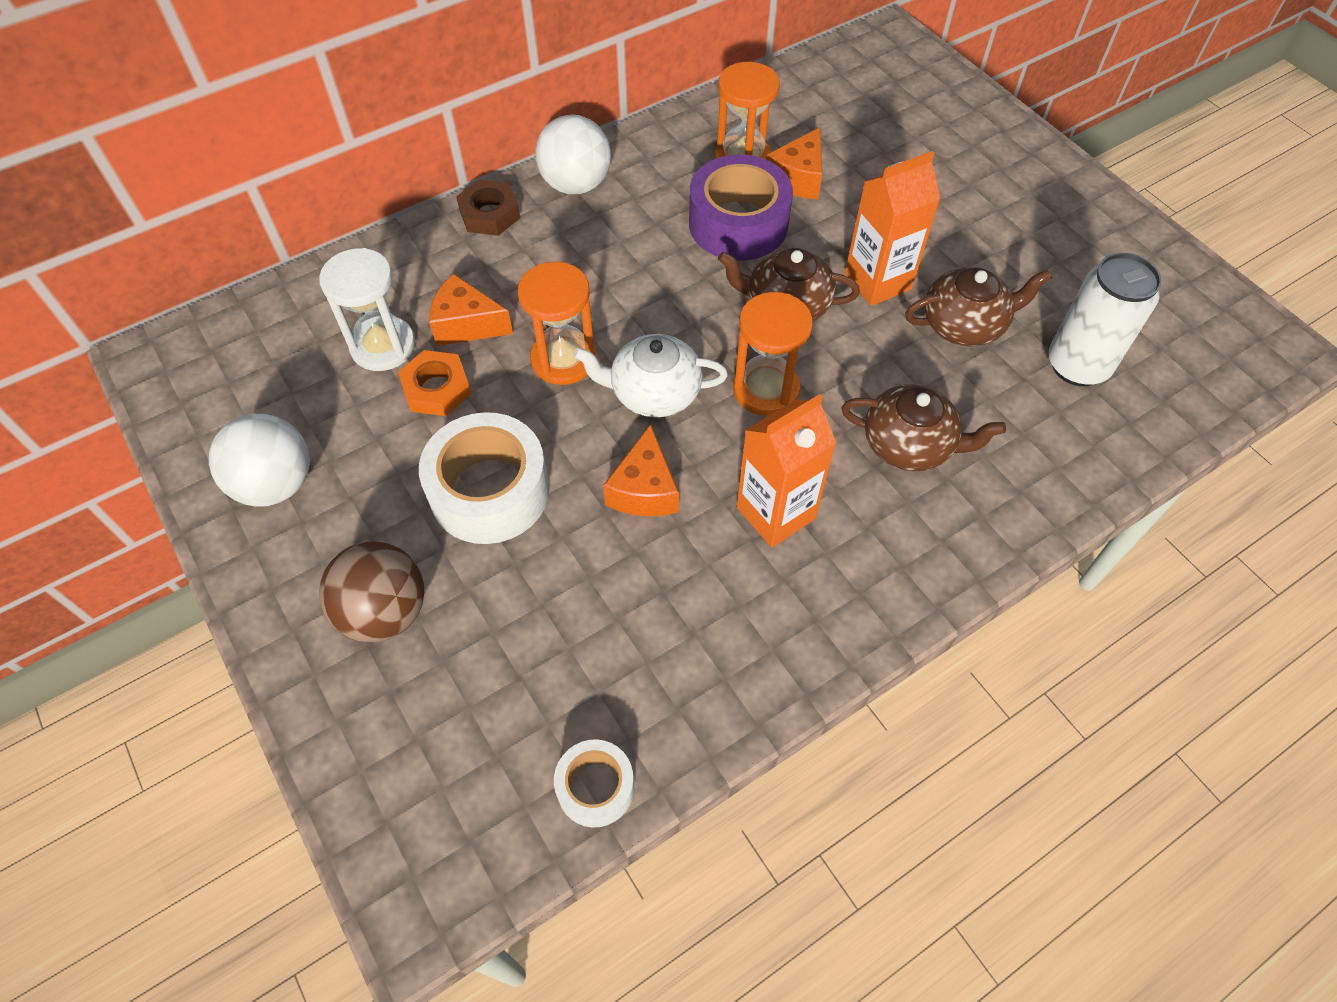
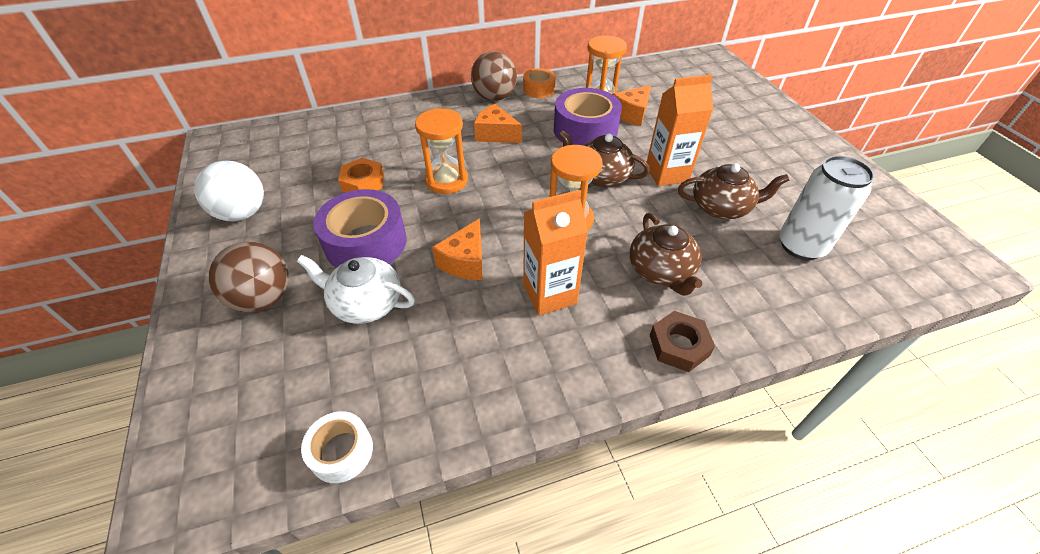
camera: 15 degrees right, 10 degrees down
(383, 346) = (344, 155): white hourglass -> none
(466, 324) = (397, 153): orange cheese -> orange cheese (495, 134)
(489, 214) = (438, 104): brown nut -> brown nut (679, 345)
(490, 491) = (366, 242): white tape -> purple tape
(576, 184) = (494, 97): white ball -> brown ball
(640, 154) = (539, 89): none -> orange tape
(654, 392) = (495, 208): white teapot -> white teapot (366, 303)
(909, 444) = (661, 271): brown teapot -> brown teapot turned 45 degrees clockwise

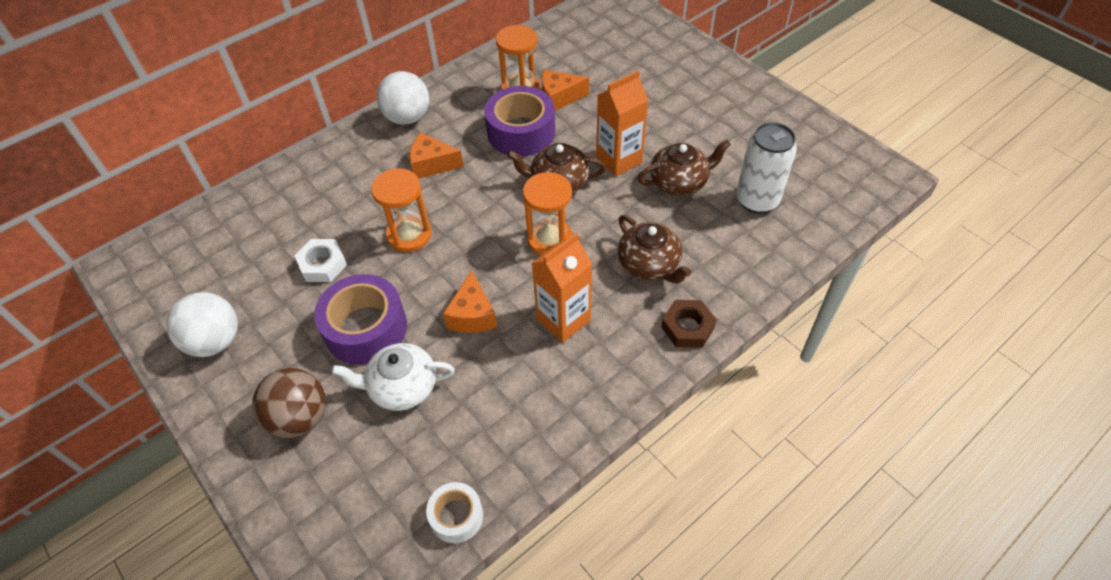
camera: 20 degrees left, 5 degrees up
(363, 182) = (322, 264): orange nut -> white nut
(494, 97) = (407, 117): brown ball -> white ball
(539, 89) = (450, 93): orange tape -> none
(631, 114) = (559, 98): orange cheese -> orange cheese turned 60 degrees clockwise

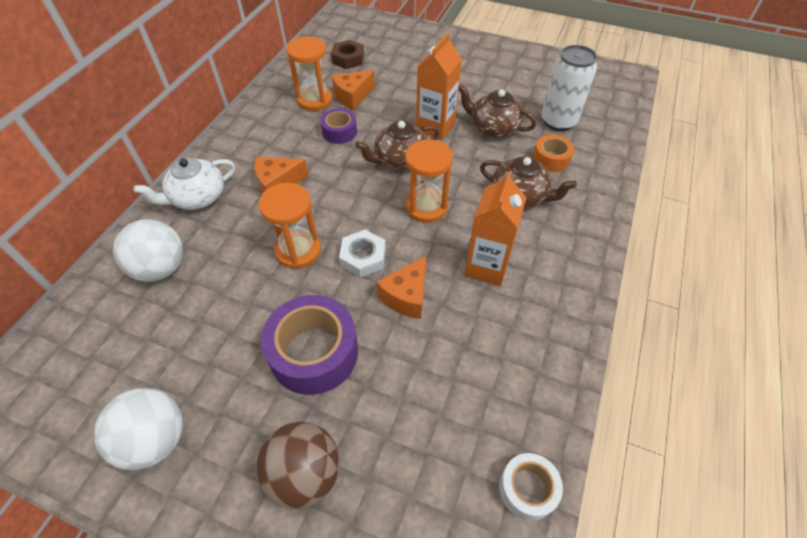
camera: 30 degrees left, 0 degrees up
(322, 264) = (228, 311): white nut -> white nut (363, 257)
(402, 387) = (388, 391): white teapot -> white teapot (197, 197)
(407, 117) = (227, 153): white ball -> white ball (161, 268)
(472, 315) = (406, 296): orange cheese -> orange cheese turned 60 degrees clockwise
(521, 132) = (339, 132): purple tape -> purple tape, size x0.55
(679, 182) = (493, 127): brown teapot -> brown teapot turned 105 degrees counterclockwise
(687, 327) = (585, 232): brown nut -> brown nut (348, 59)
(714, 238) = (551, 159): none -> orange tape

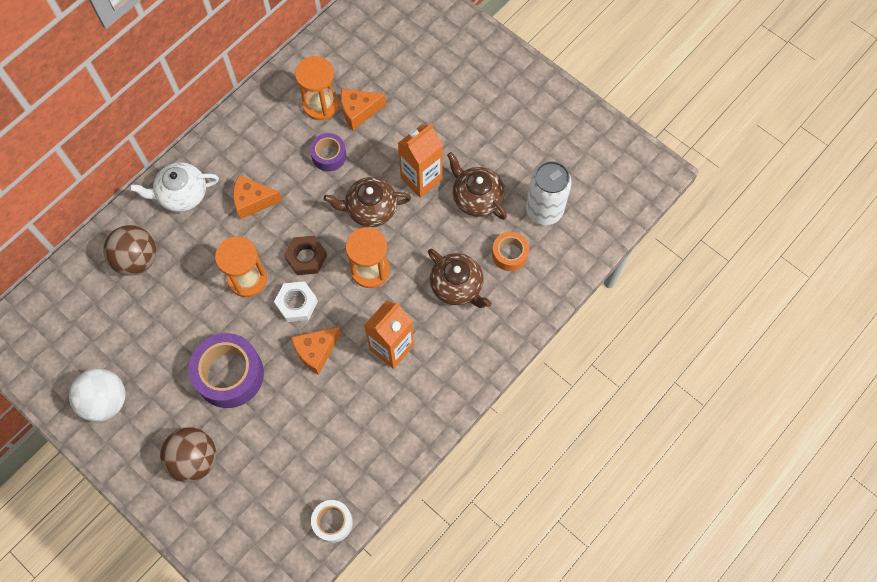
camera: 20 degrees right, 15 degrees up
(161, 268) = (137, 260): white ball -> brown ball
(348, 59) = (375, 54): brown nut -> brown nut (306, 257)

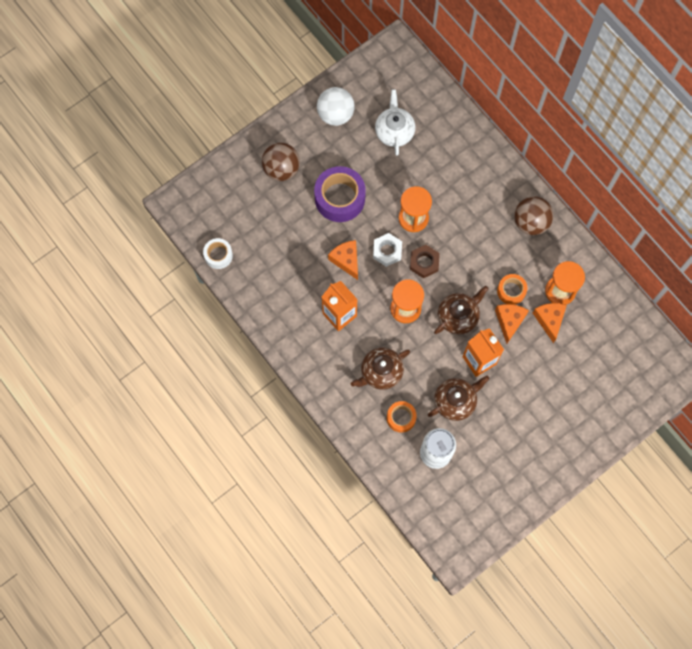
camera: 100 degrees right, 5 degrees up
(137, 260) = (442, 142): brown ball -> brown ball (530, 222)
(182, 194) = (493, 177): white teapot -> white teapot (394, 131)
(253, 201) = (479, 229): orange cheese -> orange cheese (509, 321)
(329, 156) = (511, 291): purple tape -> orange tape
(370, 209) = (458, 316): brown teapot -> brown teapot turned 45 degrees clockwise

